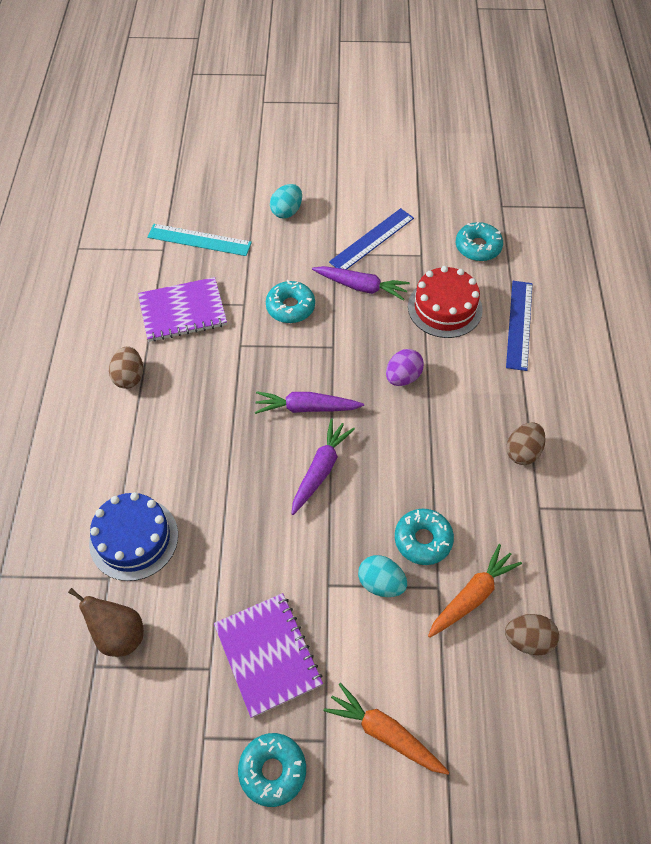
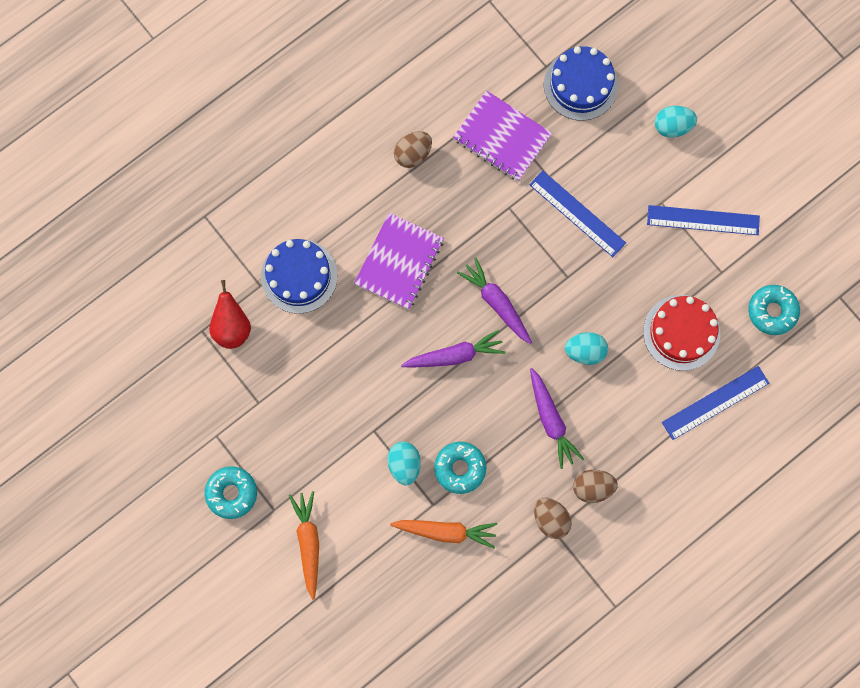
camera: 50 degrees right, 20 degrees up
(119, 634) = (232, 327): brown pear -> red pear
(199, 240) = (580, 85): turquoise ruler -> blue cake
(268, 654) = (297, 431): purple notebook -> purple notebook (399, 262)
(290, 307) = (577, 214): turquoise donut -> blue ruler
(361, 287) = (645, 251): purple carrot -> purple carrot (551, 420)
(403, 377) = (585, 351): purple egg -> turquoise egg
(528, 640) = (444, 590): brown egg -> brown egg (550, 519)

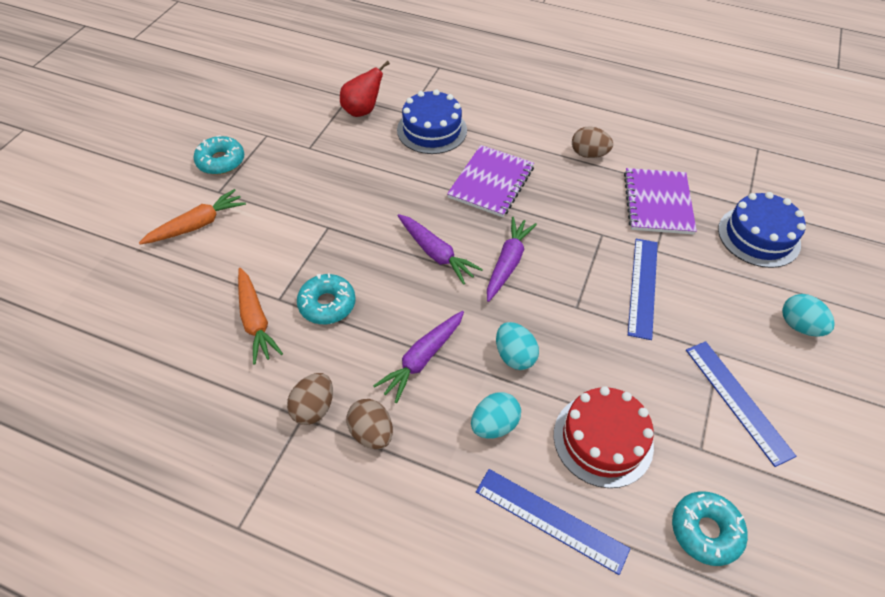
camera: 60 degrees right, 25 degrees down
(399, 262) = (491, 182): purple notebook -> purple notebook turned 60 degrees counterclockwise
(404, 464) = (307, 261): turquoise egg -> turquoise egg (494, 425)

